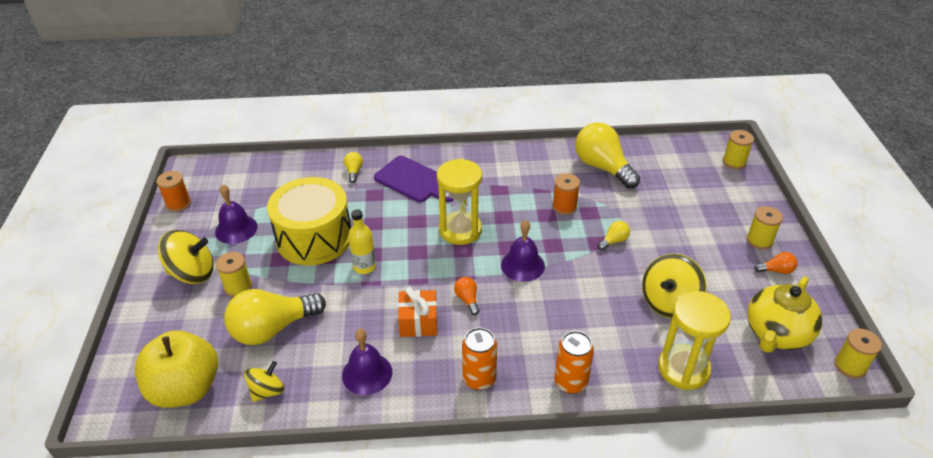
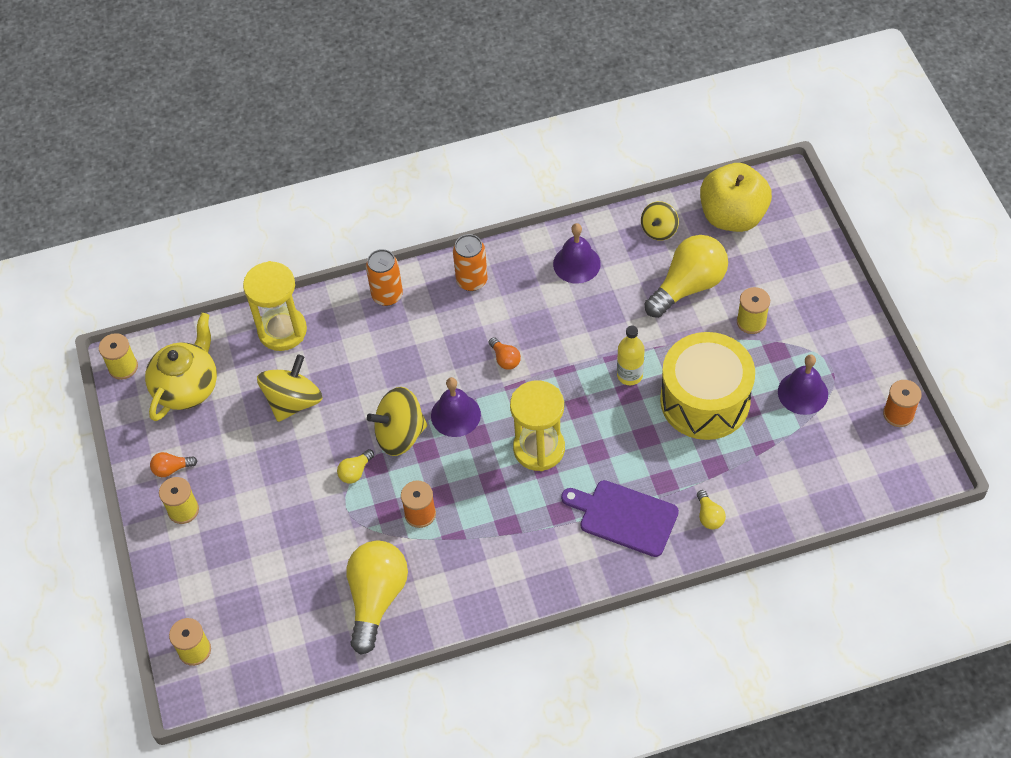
camera: 170 degrees right, 15 degrees up
(192, 273) = (811, 327): yellow spinning top -> yellow spinning top (400, 434)
(418, 322) = (547, 323): orange gift -> none
(603, 167) = (376, 598): yellow light bulb -> yellow light bulb turned 120 degrees counterclockwise

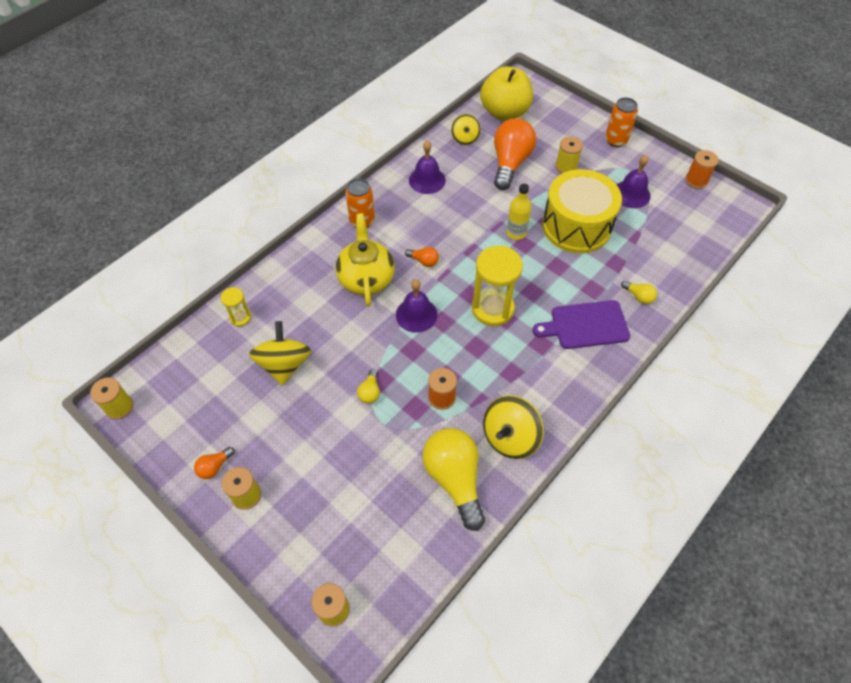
camera: 35 degrees left, 0 degrees up
(187, 387) = (187, 396): yellow teapot -> yellow teapot (366, 278)
(282, 331) = (240, 317): yellow hourglass -> yellow hourglass, size x0.50
(387, 295) = (306, 257): orange can -> orange can (616, 140)
(400, 434) = (385, 348): yellow spinning top -> yellow spinning top (510, 437)
(688, 286) = (510, 163): yellow light bulb -> orange light bulb

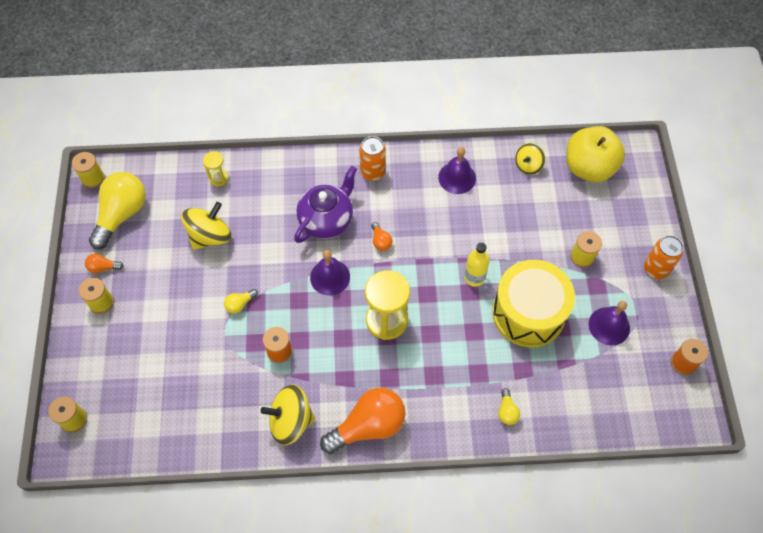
camera: 45 degrees right, 5 degrees up
(366, 278) = (327, 220): yellow teapot -> purple teapot
(454, 479) = (225, 413): yellow light bulb -> yellow light bulb (122, 215)
(510, 163) = (539, 216): orange light bulb -> orange light bulb (368, 426)
(585, 325) = (438, 395): purple cutting board -> none

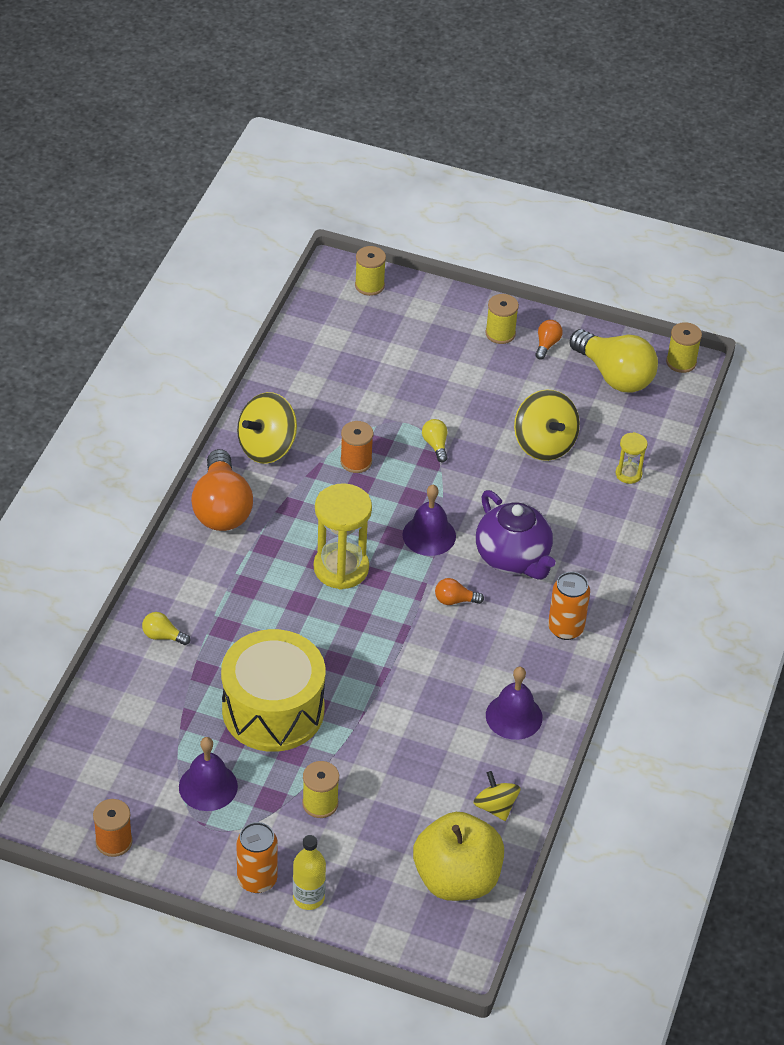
camera: 110 degrees right, 15 degrees down
(291, 421) = (267, 447): yellow spinning top -> yellow spinning top turned 150 degrees counterclockwise
(474, 277) = (352, 675): yellow bottle -> yellow bottle (308, 897)

